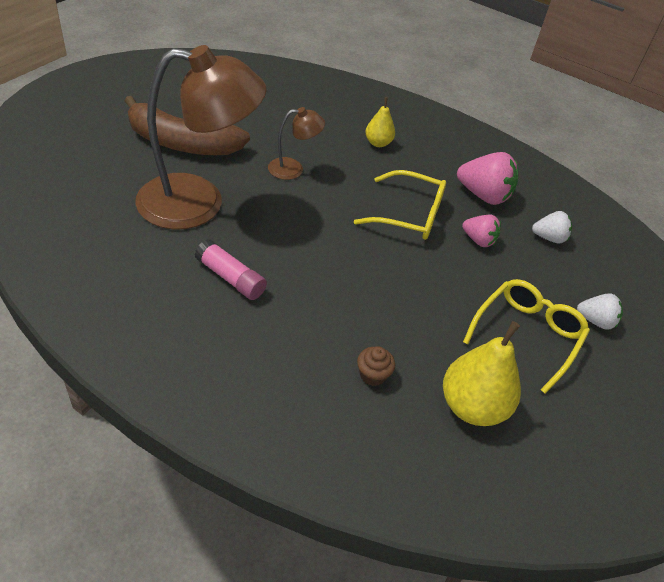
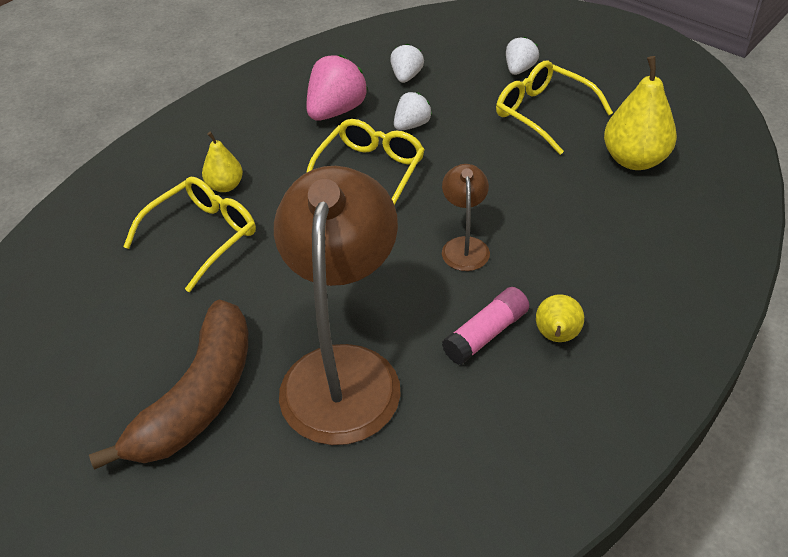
camera: 75 degrees left, 0 degrees up
(226, 321) = (556, 337): none -> yellow pear
(293, 169) = (273, 271): brown lamp -> brown lamp (464, 246)
(325, 136) = (203, 236): none -> yellow glasses
(373, 375) = (611, 221): brown cupcake -> none
(478, 240) = (411, 125): pink strawberry -> white strawberry

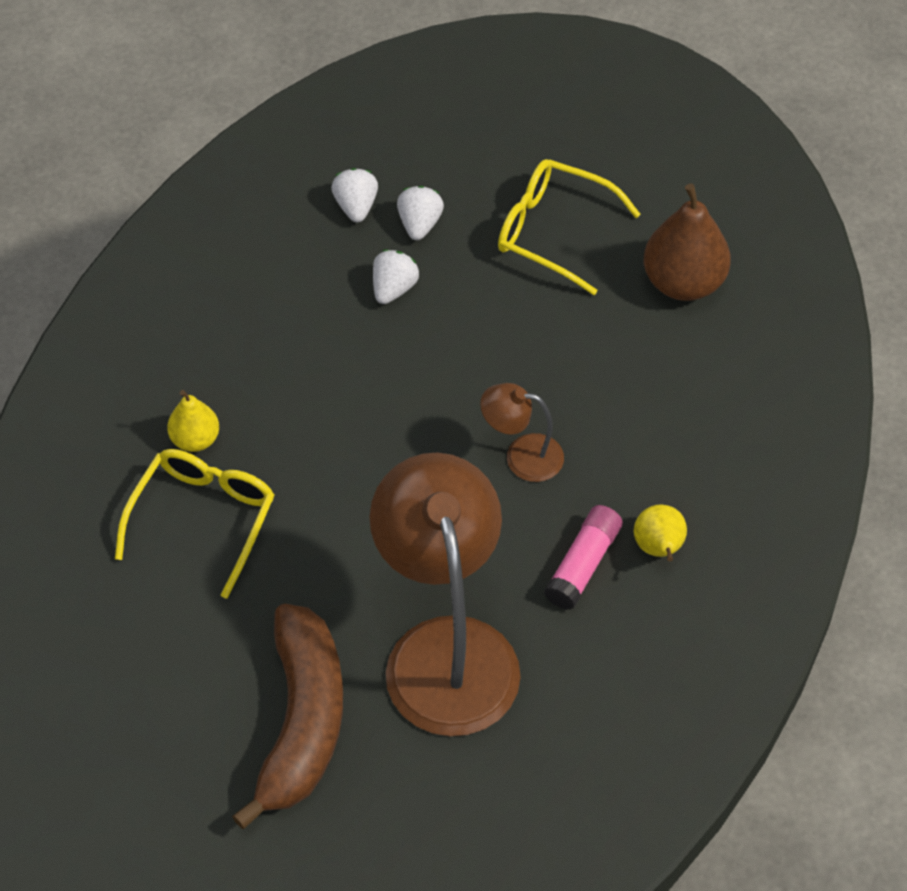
camera: 20 degrees left, 10 degrees up
(336, 111) = (285, 286): pink strawberry -> none
(370, 172) = (369, 375): yellow glasses -> none
(464, 246) = (522, 456): brown lamp -> brown lamp turned 60 degrees counterclockwise
(519, 69) = (501, 161): white strawberry -> white strawberry (419, 224)
(634, 160) = (683, 282): yellow pear -> brown pear

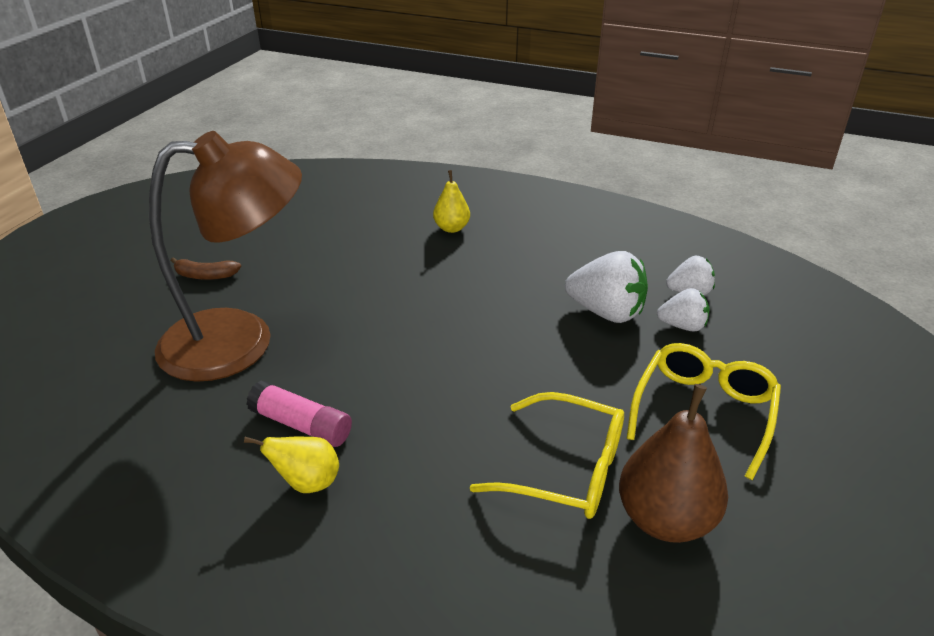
camera: 90 degrees right, 20 degrees down
(203, 518) = (385, 233): yellow glasses -> yellow glasses (566, 469)
(302, 722) = (205, 276): brown banana -> brown banana, size x0.41
(393, 288) = (606, 312): white strawberry -> white strawberry, size x1.68
(522, 456) = (428, 386): brown lamp -> none

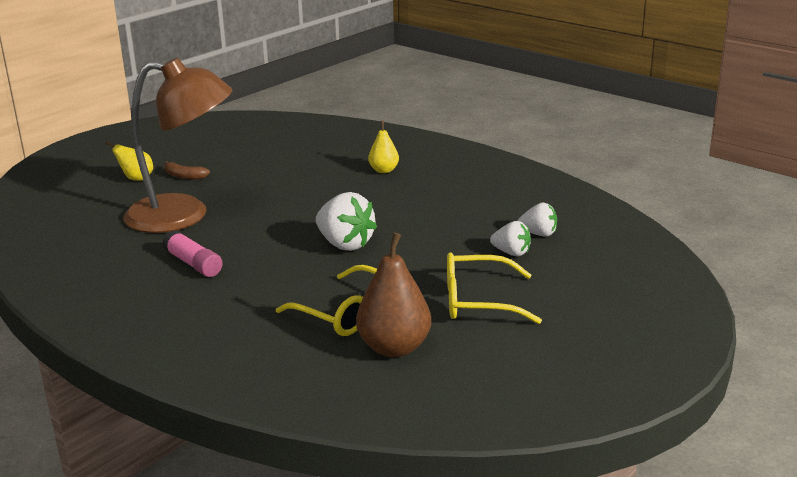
camera: 20 degrees right, 10 degrees down
(307, 483) = (177, 291): yellow pear -> yellow pear (136, 179)
(606, 312) = (458, 236): white strawberry -> white strawberry (345, 244)
(703, 411) = (477, 301): yellow glasses -> yellow glasses turned 135 degrees counterclockwise

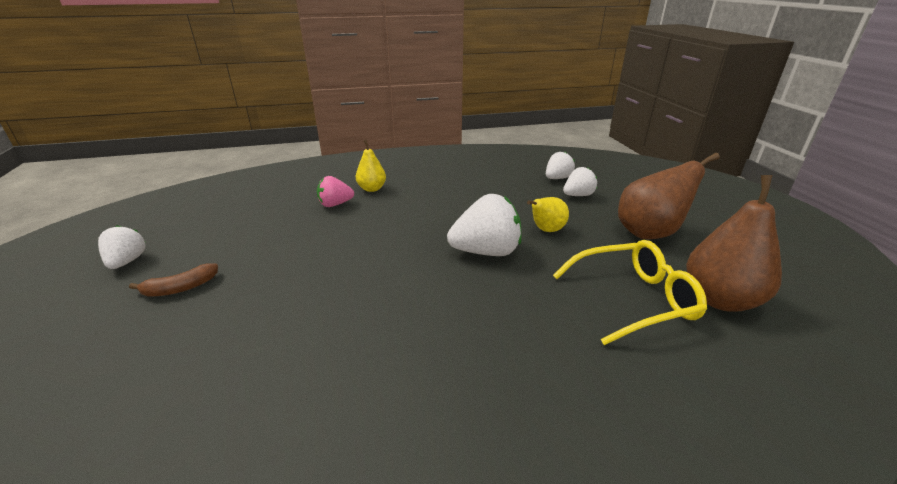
camera: 55 degrees left, 5 degrees up
(136, 179) = (108, 327): yellow pear -> yellow pear (546, 230)
(183, 216) = (278, 326): brown lamp -> none
(189, 151) = (127, 262): none -> white strawberry
(193, 264) = (416, 367): pink glue stick -> none
(338, 170) = (335, 204): none -> pink strawberry
(477, 301) = (649, 233): yellow glasses -> brown pear

